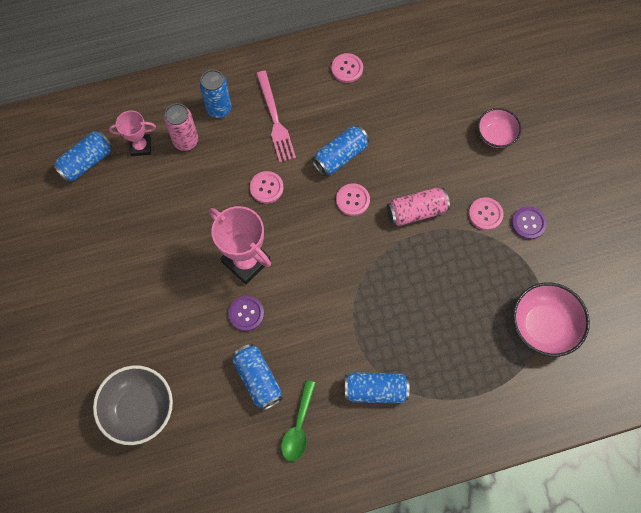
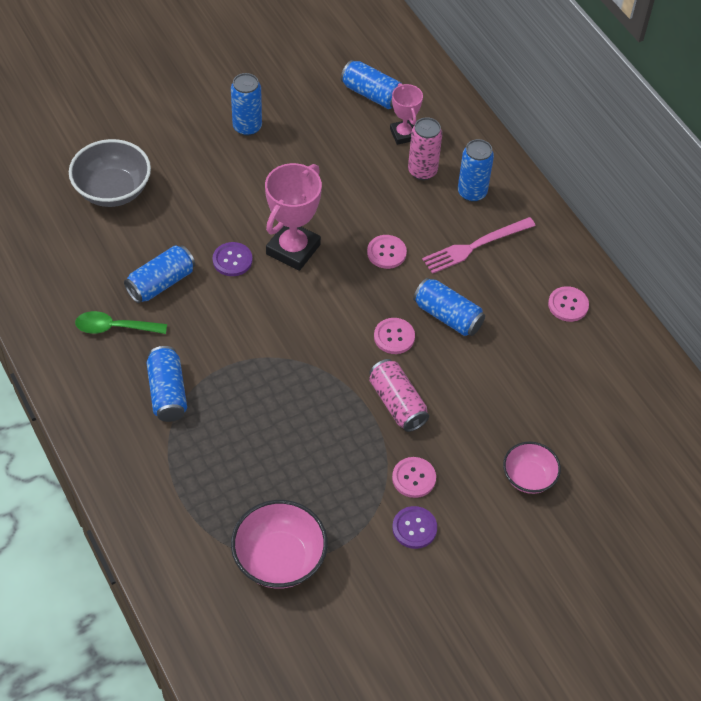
camera: 75 degrees right, 15 degrees down
(94, 275) = (247, 127): none -> blue can

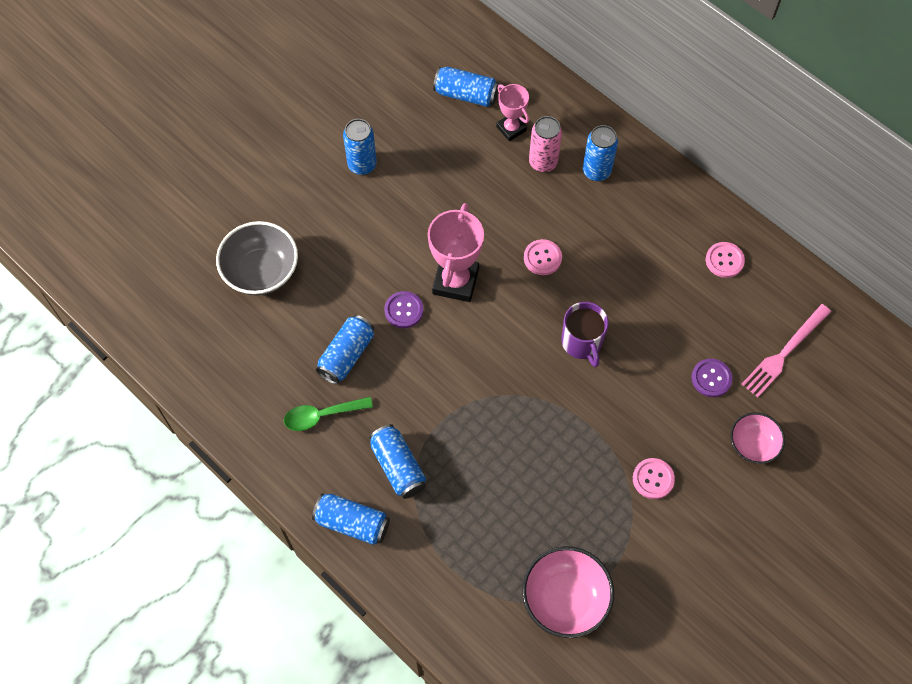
camera: 15 degrees left, 10 degrees up
(394, 337) = (582, 342): pink button -> purple mug
(397, 403) = (610, 409): pink can -> none
(414, 528) = (672, 528): purple button -> purple button (711, 378)
(448, 316) = (622, 306): blue can -> blue can (352, 523)
(475, 246) = (620, 226): pink fork -> pink fork (784, 353)

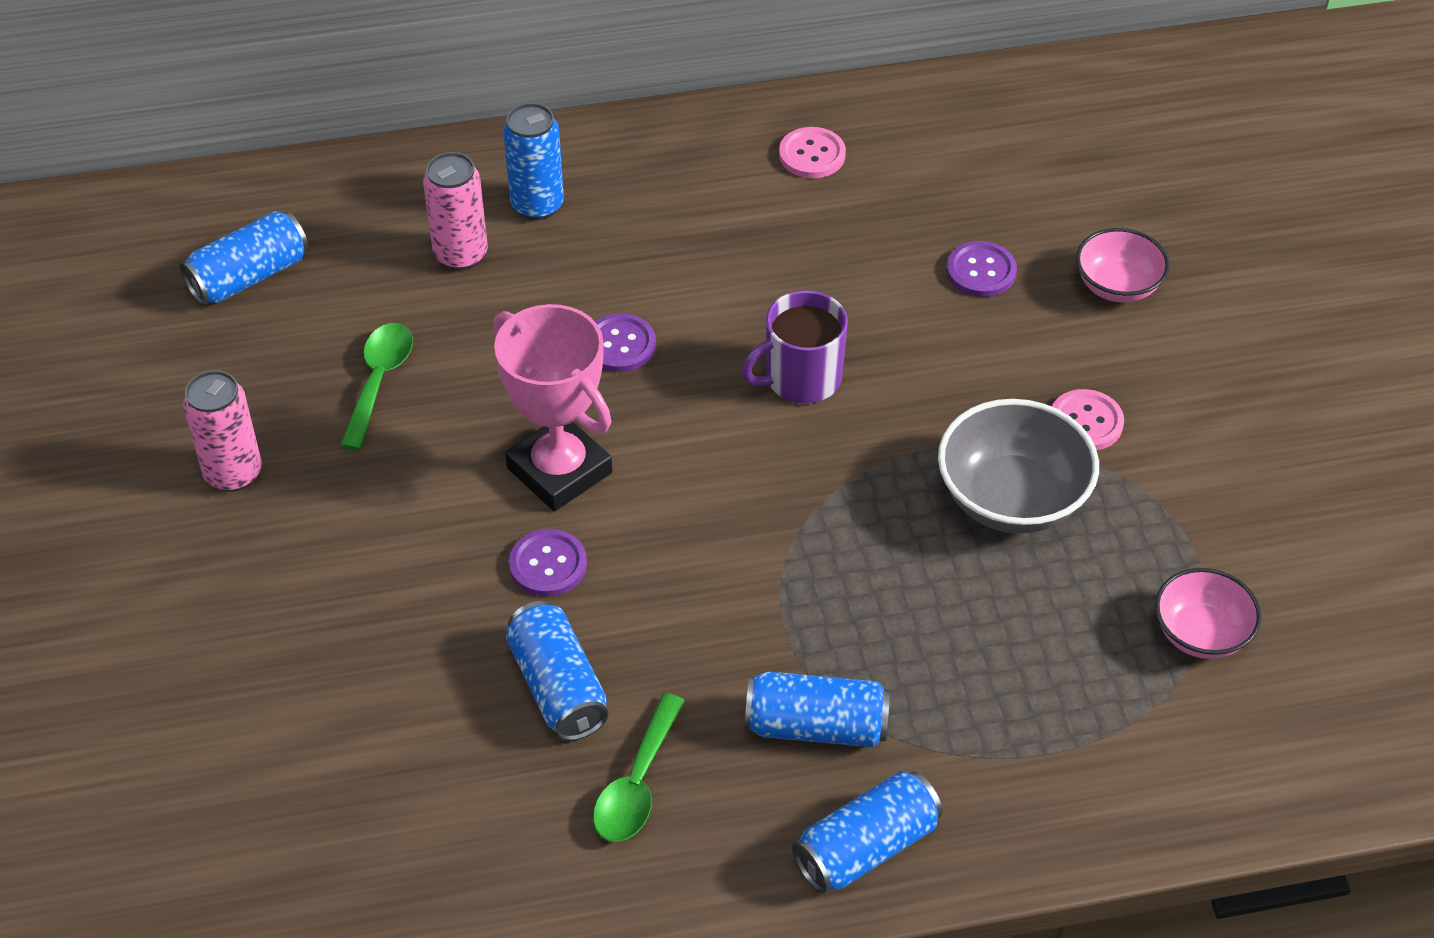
camera: 55 degrees left, 15 degrees down
(261, 271) = (290, 723): grey bowl -> grey bowl (1012, 499)
(362, 165) = (233, 473): blue can -> pink can
(449, 181) = (379, 381): none -> green spoon
(511, 128) = (365, 258): pink trophy -> none
(542, 258) = (620, 345): pink button -> purple button
(565, 599) = (1201, 634): pink bowl -> pink bowl, size x0.63
(582, 342) = (801, 378): purple mug -> purple mug turned 135 degrees clockwise
(784, 353) = (1006, 176): pink fork -> none

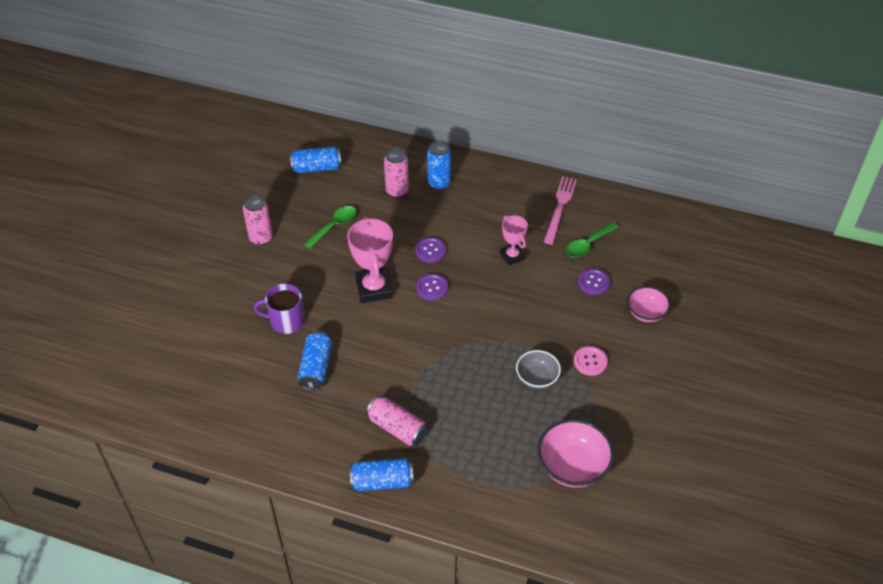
camera: 30 degrees right, 0 degrees up
(548, 565) = (344, 321): purple button -> purple button (432, 288)
(637, 784) = (318, 416): green spoon -> green spoon (588, 244)
(790, 286) = (512, 256): none -> pink trophy
(801, 378) = (489, 294): purple mug -> purple mug (286, 321)
(812, 155) = (560, 207): pink button -> pink fork
(816, 726) = (397, 428): blue can -> pink can
(1012, 499) = (537, 378): grey bowl -> grey bowl, size x0.63
(1201, 634) = (572, 466): pink bowl -> pink bowl, size x1.59

